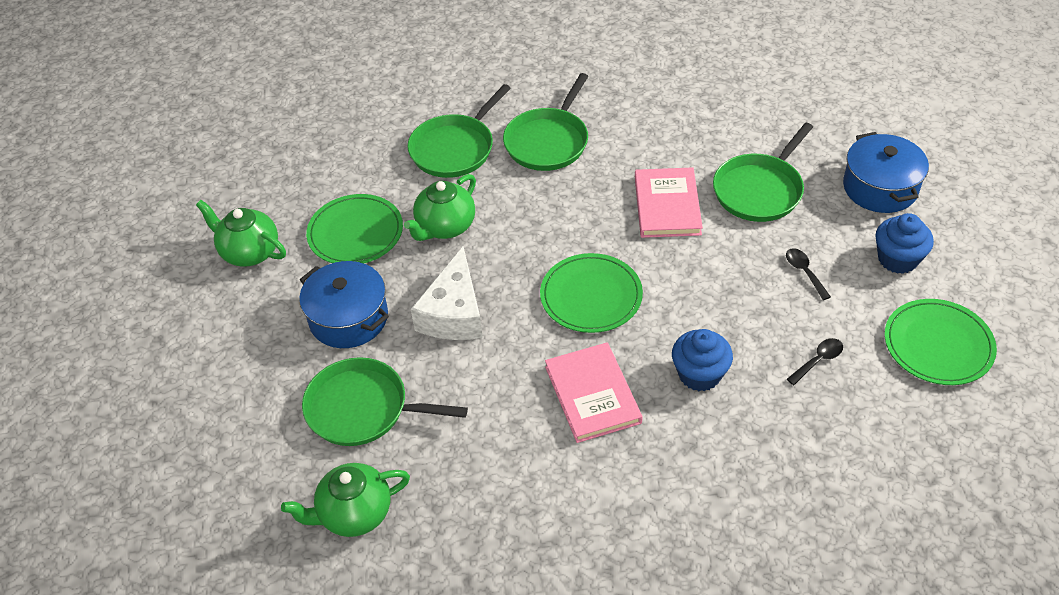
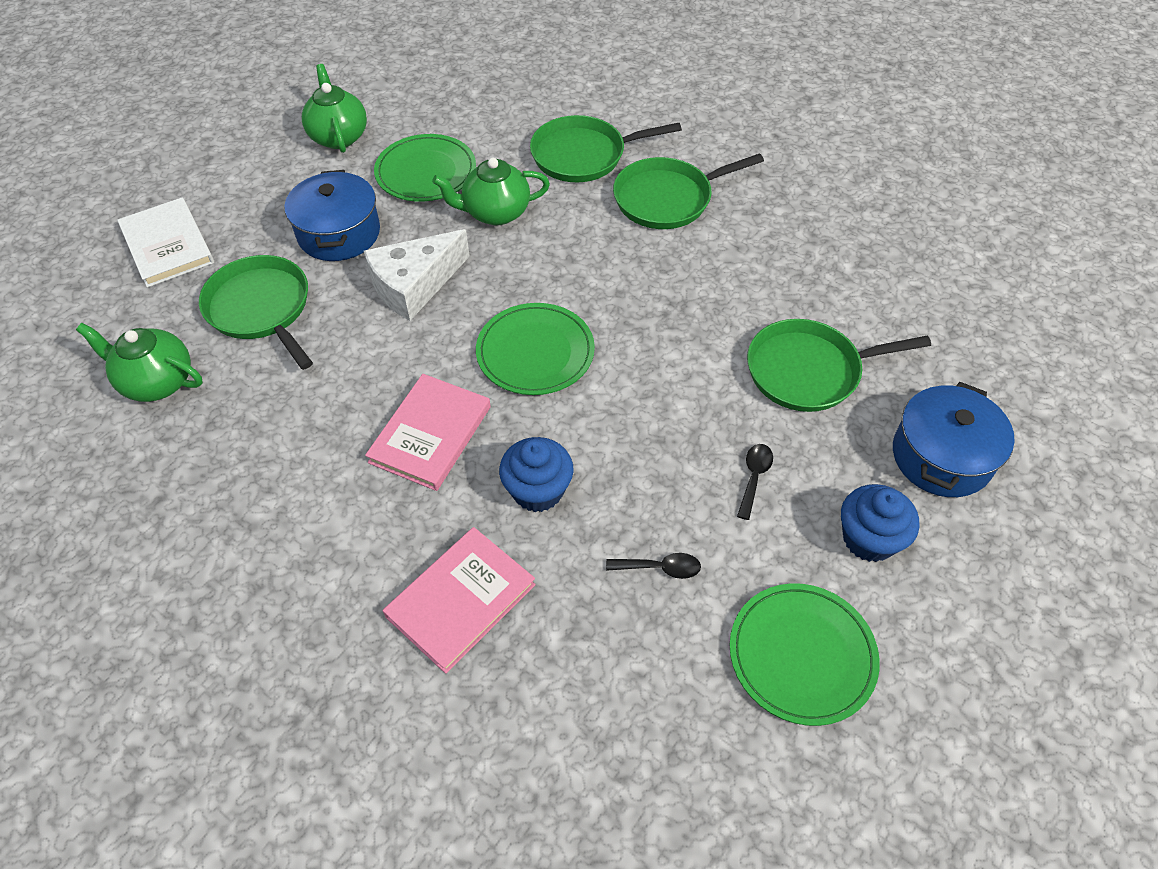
camera: 40 degrees right, 5 degrees up
(221, 422) = (168, 245): none -> white book
(667, 205) = (701, 323): pink book -> pink book (460, 600)

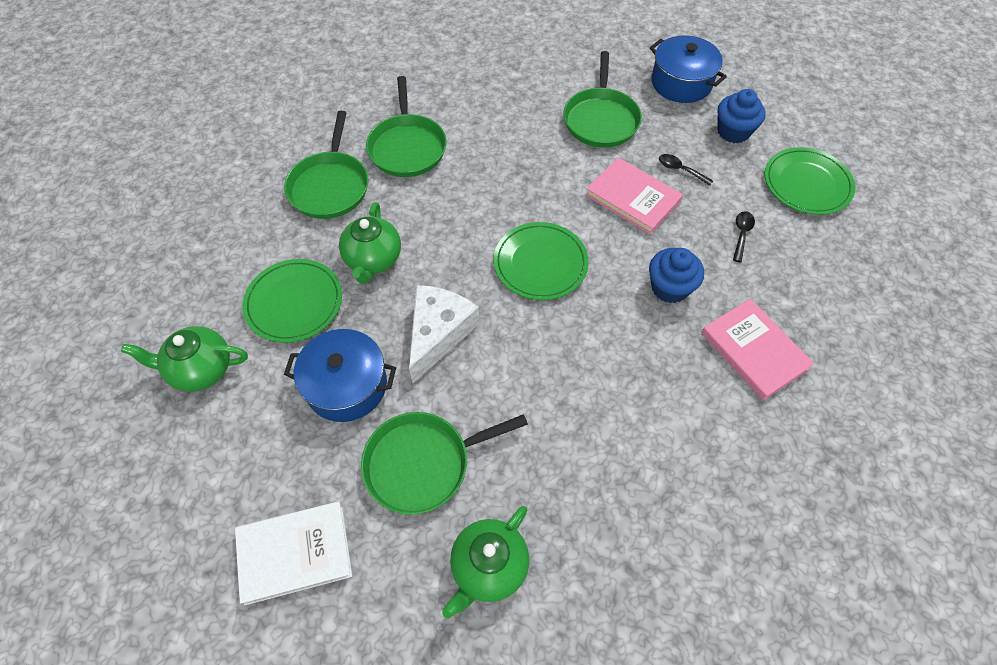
camera: 75 degrees left, 5 degrees up
(414, 285) = (438, 333): white cheese -> white cheese turned 135 degrees counterclockwise
(430, 434) = (604, 346): pink book -> pink book (633, 198)

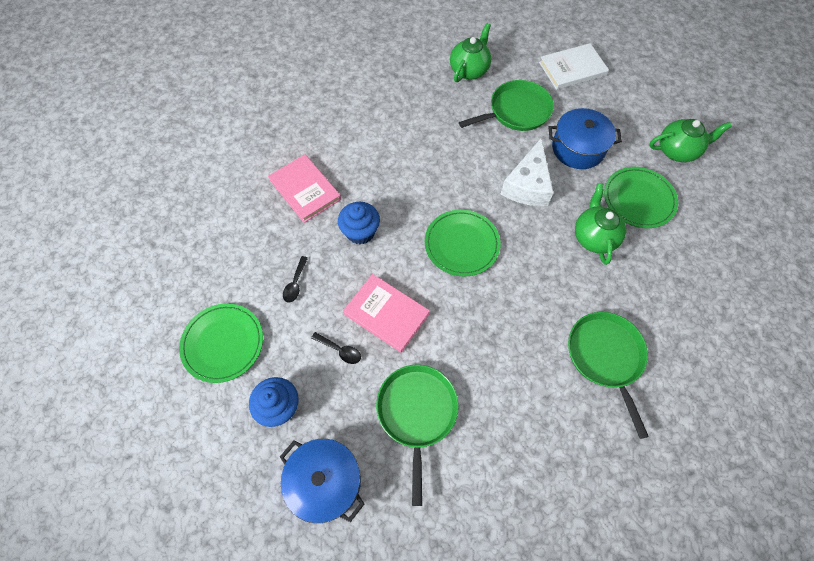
camera: 175 degrees right, 5 degrees up
(330, 186) = (659, 304): green pan -> none

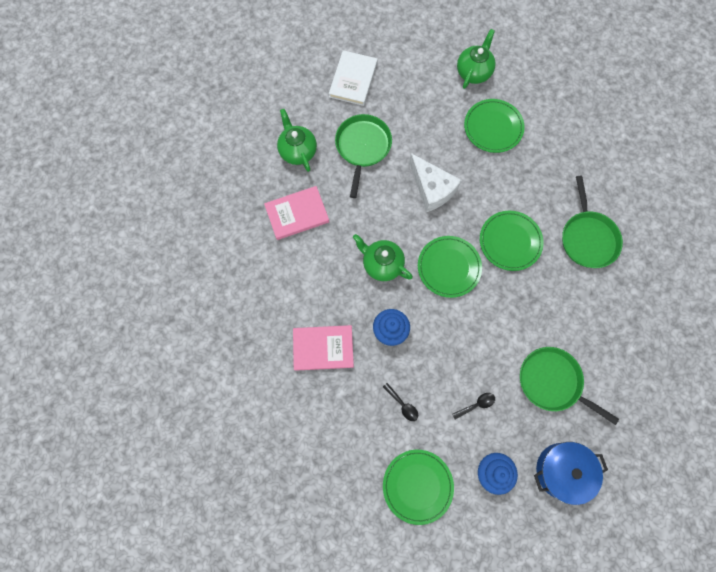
camera: 55 degrees left, 10 degrees up
(386, 314) = (469, 355): pink book -> pink book (297, 214)
(535, 283) = (510, 241): none -> green plate
(578, 148) = (425, 132): blue pot -> none
(594, 237) = (501, 178): green teapot -> green teapot (382, 264)
(605, 357) = (587, 238): green pan -> green pan turned 120 degrees counterclockwise

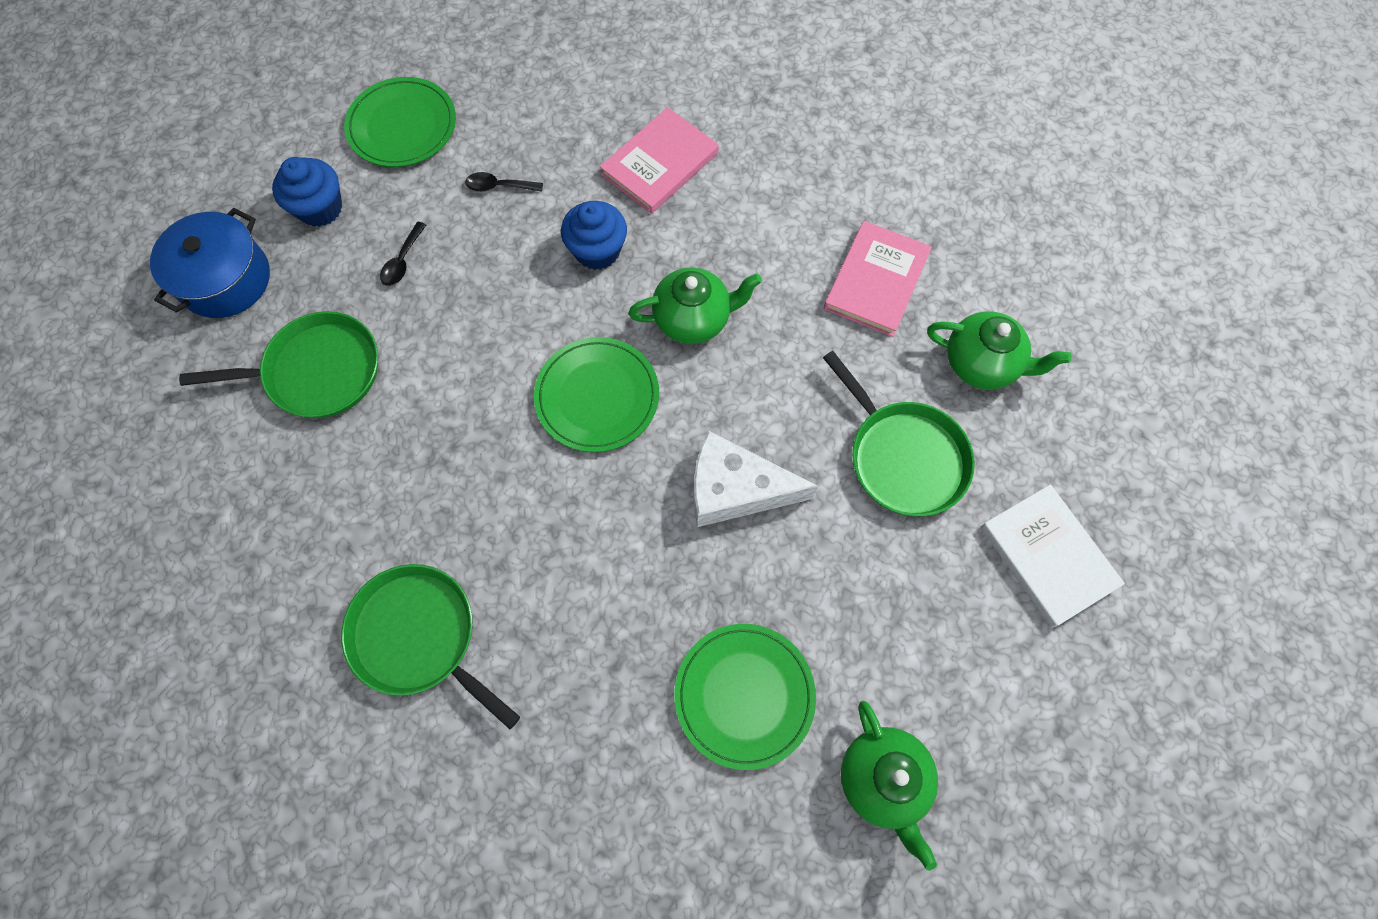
camera: 135 degrees right, 5 degrees down
(510, 241) = (540, 516): green plate -> none

